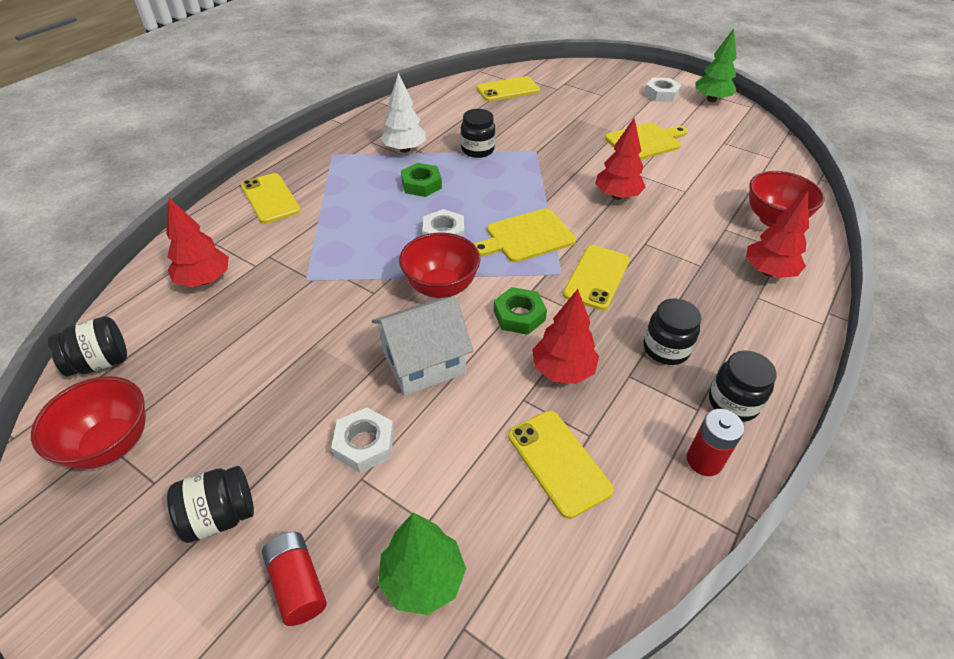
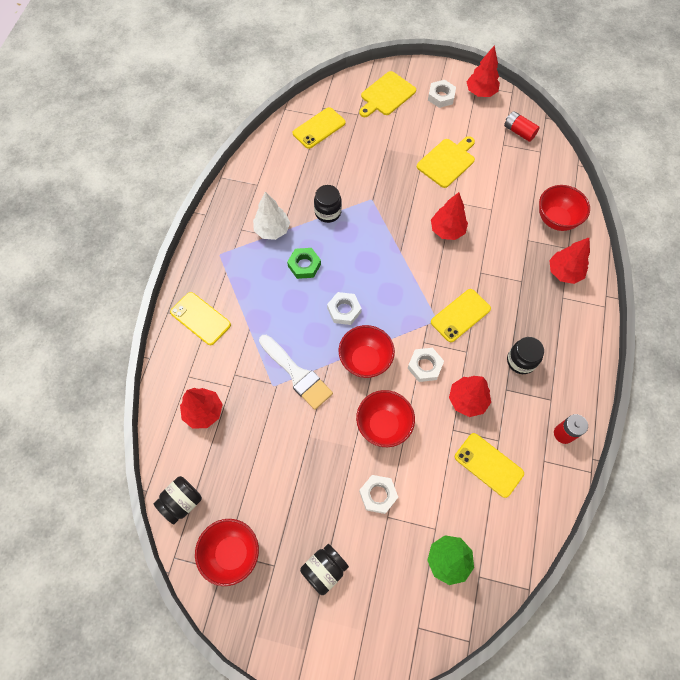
camera: 20 degrees left, 20 degrees up
(297, 584) = (387, 588): red battery -> red battery (519, 132)
(344, 277) = (297, 374): none -> white brush
(423, 362) = (383, 425): white house -> red bowl
(519, 315) = (425, 366): green nut -> white nut
(526, 237) = (401, 293): yellow cutting board -> yellow cutting board (386, 95)
(596, 277) = (460, 315): yellow phone -> yellow phone turned 45 degrees clockwise
(711, 100) = (480, 92): green tree -> red tree
(733, 403) = (568, 388): black jar -> none

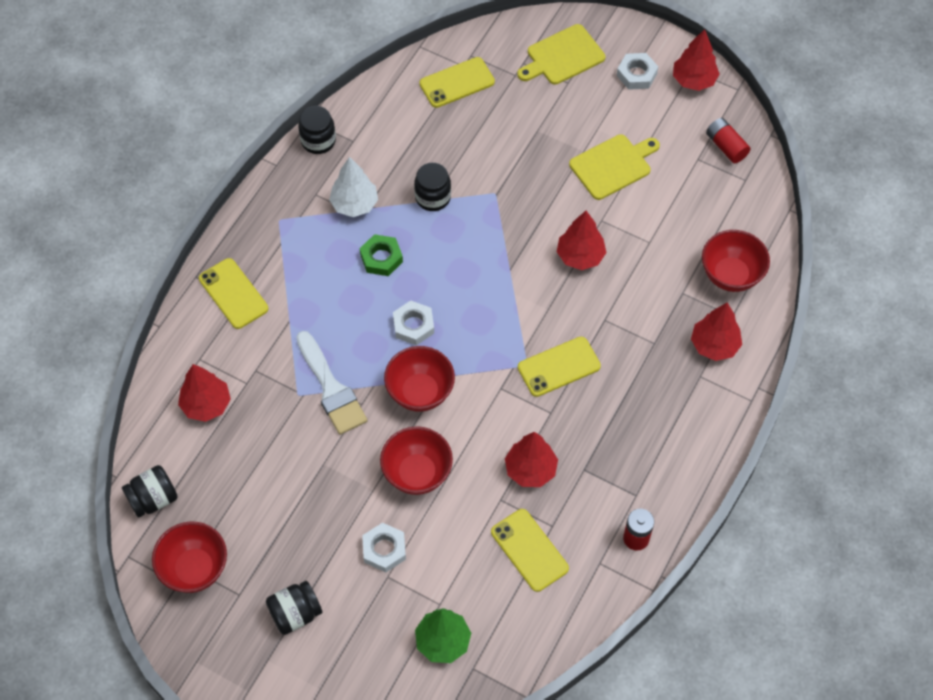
camera: 15 degrees right, 5 degrees down
(425, 366) = (492, 417): white nut -> none
(521, 361) = (615, 440): black jar -> black jar (318, 141)

